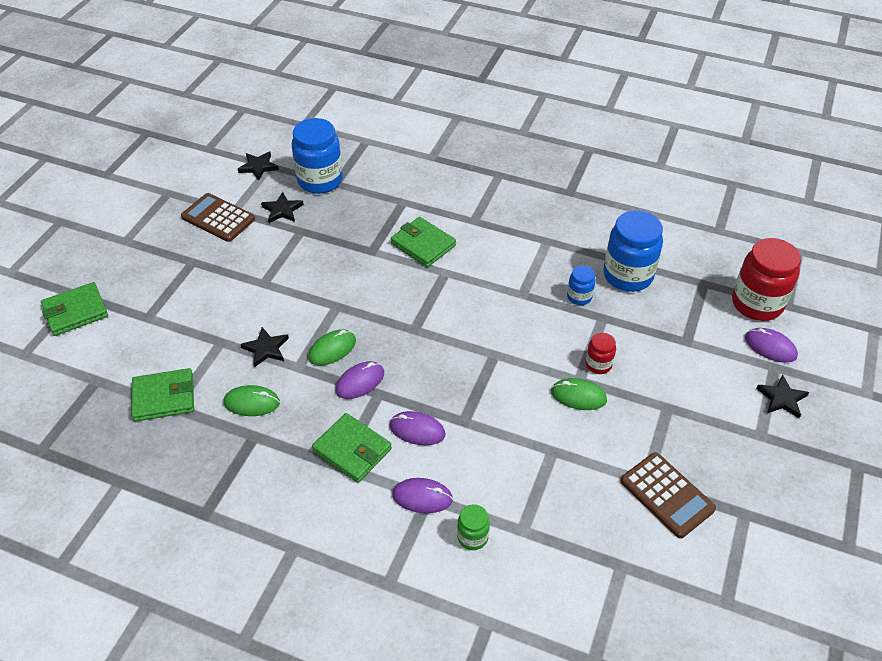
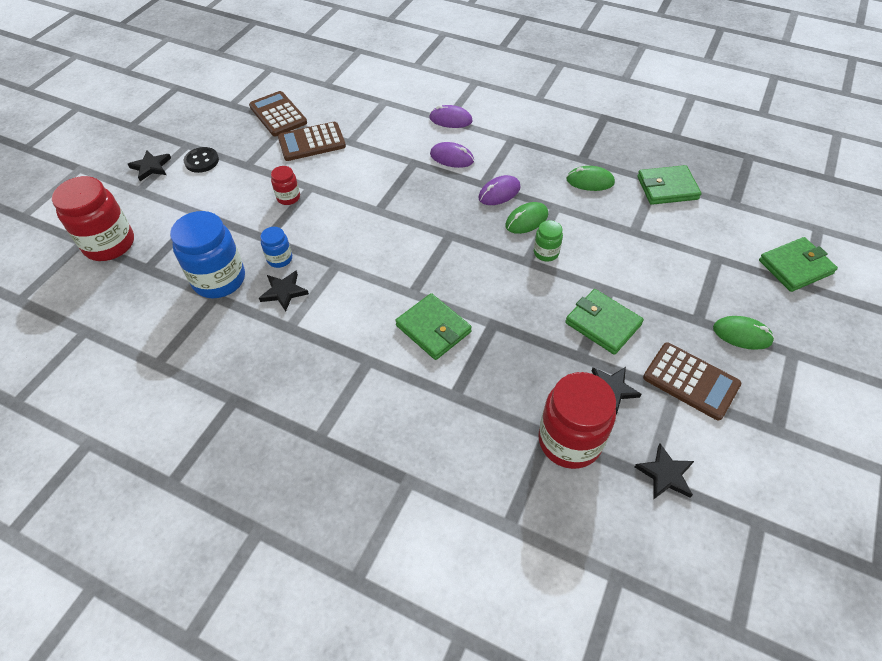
camera: 175 degrees left, 5 degrees up
(266, 348) = (588, 223): black star -> black star (284, 292)
(320, 180) = (569, 441): blue jar -> red jar
(352, 450) = (502, 147): green wallet -> green wallet (602, 324)
(472, 537) = (418, 99): green jar -> green jar (546, 253)
(578, 396) = (315, 175): green mouse -> green mouse (742, 334)
(601, 446) = (312, 142): none -> brown calculator
(726, 410) = (202, 161): none -> black button
(770, 347) = (129, 205): purple mouse -> none

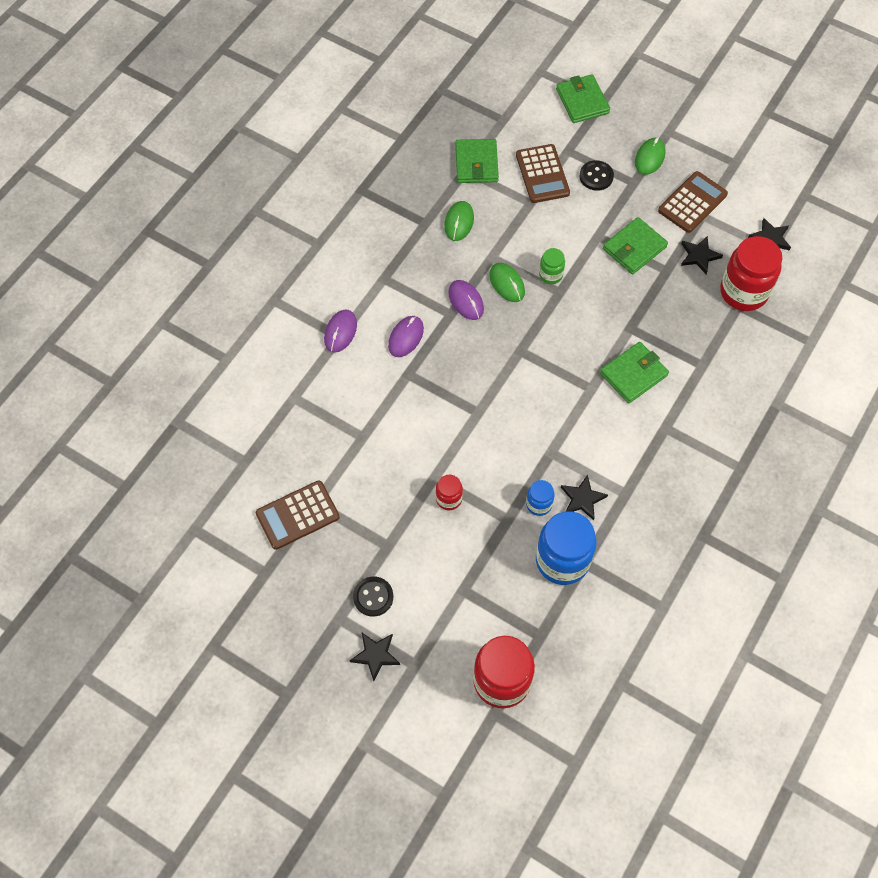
camera: 85 degrees left, 10 degrees up
(312, 142) = (357, 476): brown calculator -> brown calculator (542, 174)
(691, 284) = (596, 176): none -> black button

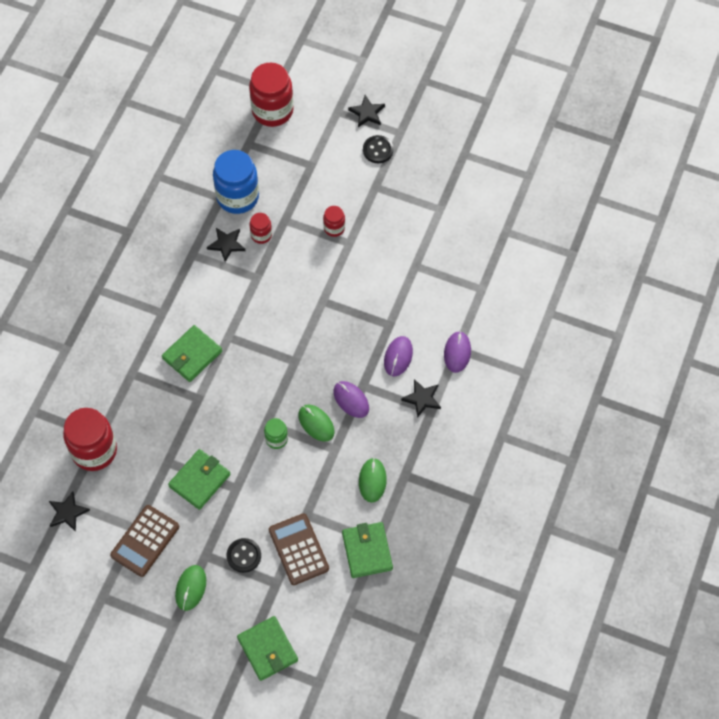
camera: 170 degrees right, 0 degrees up
(297, 515) = (451, 198): brown calculator -> none
(539, 504) = (261, 235): blue jar -> red jar
(699, 256) = (137, 482): black star -> black star (422, 399)

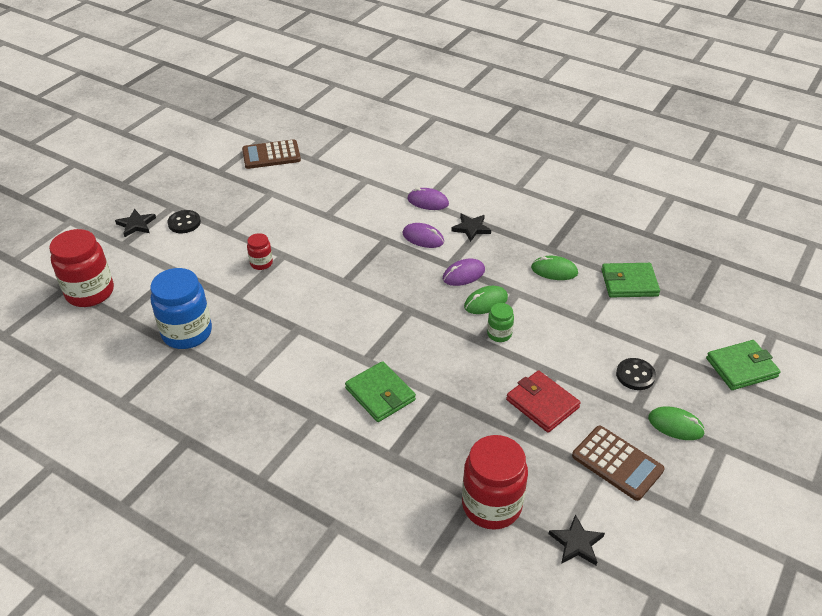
camera: 80 degrees left, 20 degrees down
(199, 480) = (542, 404): green wallet -> red wallet
(226, 244) = (245, 349): black star -> none
(261, 235) = (245, 319): red jar -> none
(298, 549) = (627, 331): brown calculator -> brown calculator (271, 155)

